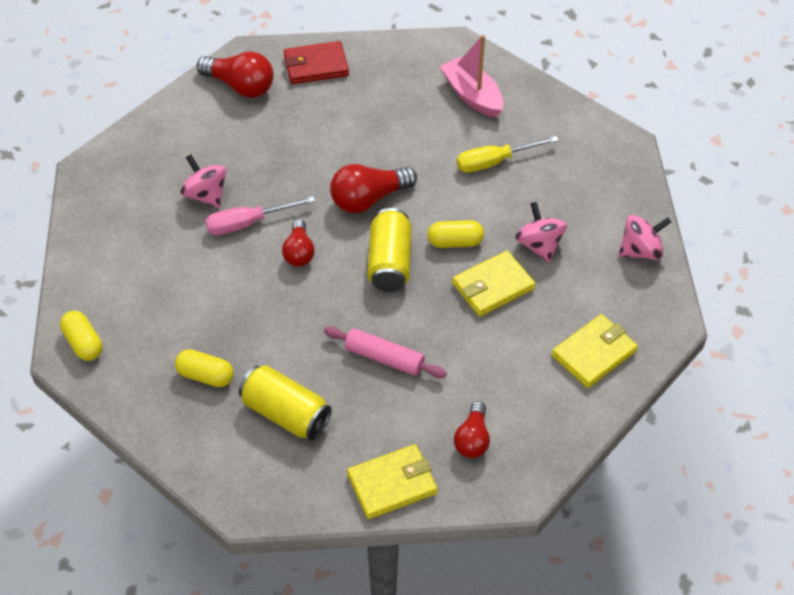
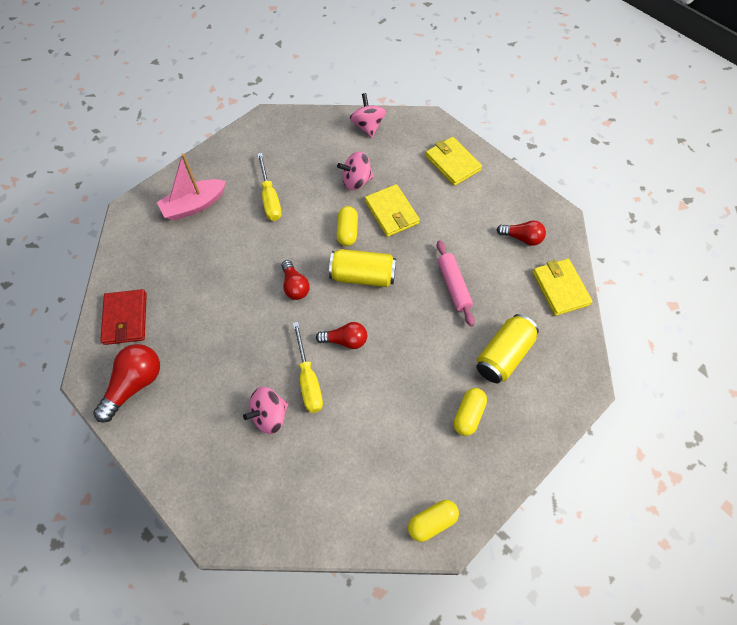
camera: 85 degrees left, 10 degrees up
(248, 223) = (308, 380): pink screwdriver -> yellow screwdriver
(369, 199) = (295, 286): red light bulb -> red light bulb, size x0.64
(384, 358) = (454, 286): pink rolling pin -> pink rolling pin turned 45 degrees counterclockwise

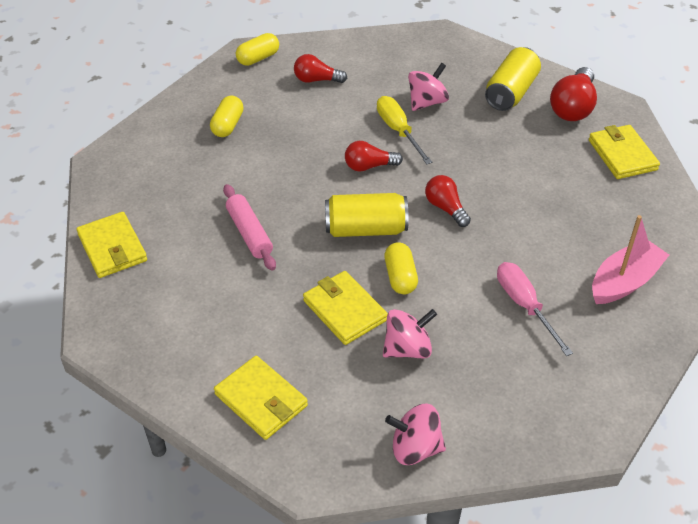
camera: 170 degrees right, 15 degrees down
(125, 318) = (622, 155): red wallet -> yellow wallet
(270, 198) = (524, 305): yellow screwdriver -> pink screwdriver
(368, 126) = (415, 448): pink spinning top -> pink spinning top turned 120 degrees clockwise
(503, 355) = (189, 175): yellow can -> yellow can (511, 92)
(522, 238) = (156, 301): red light bulb -> red light bulb (316, 80)

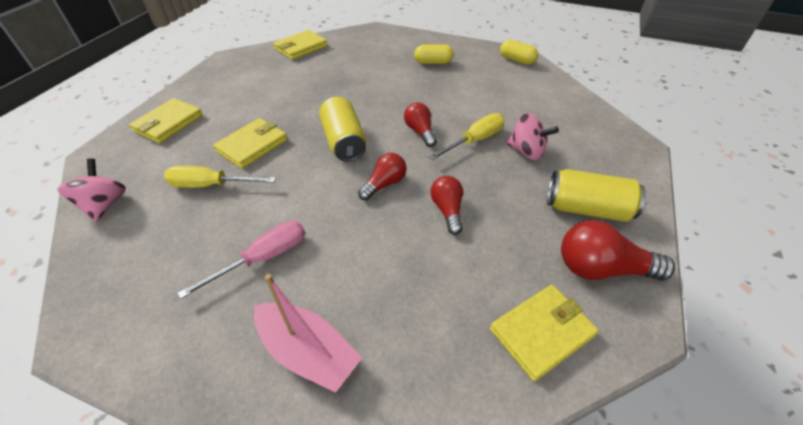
camera: 75 degrees right, 0 degrees up
(249, 233) = (325, 91): pink rolling pin -> none
(316, 80) = (511, 89): red light bulb -> red light bulb (447, 210)
(400, 277) = (291, 169): yellow capsule -> none
(407, 348) = (210, 185): pink spinning top -> yellow screwdriver

